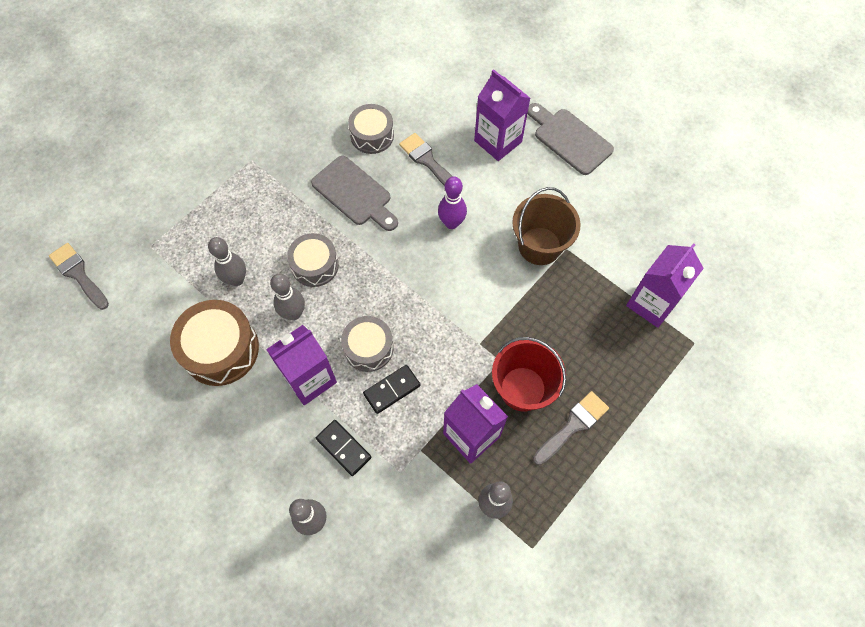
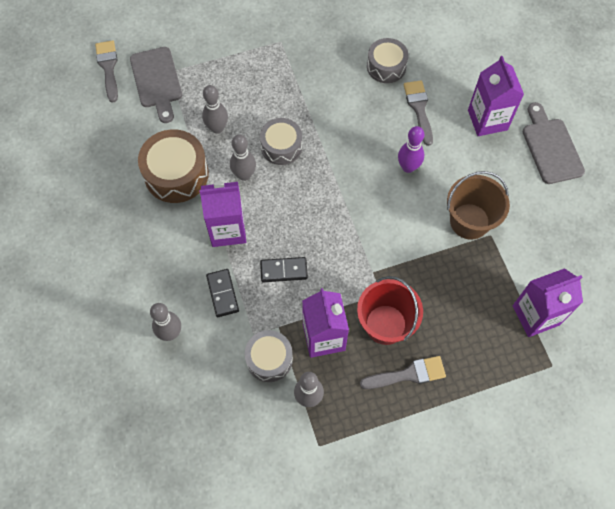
camera: 30 degrees right, 0 degrees up
(354, 193) = (344, 106): grey cutting board -> grey cutting board (157, 81)
(368, 348) = (285, 230): grey drum -> grey drum (269, 359)

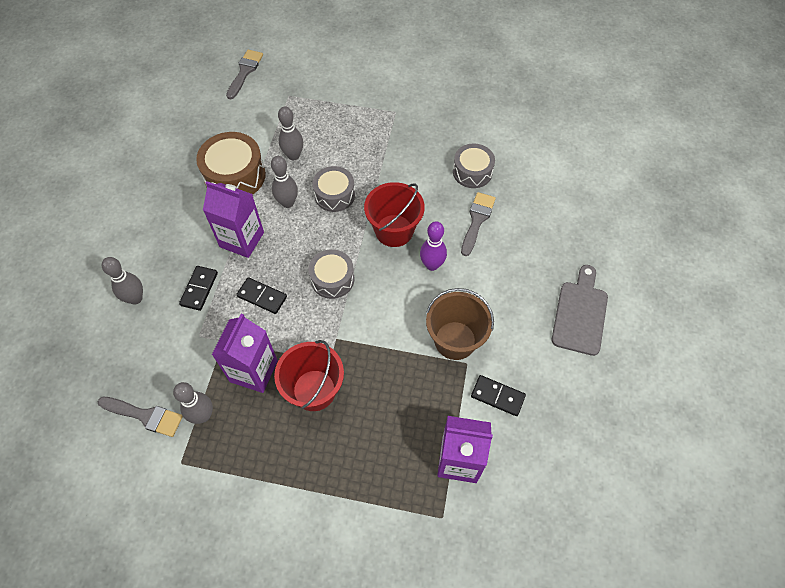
camera: 30 degrees right, 5 degrees down
(157, 81) = (274, 98): grey cutting board -> none
(269, 359) = (195, 364): grey drum -> grey drum (332, 279)
(356, 153) = (394, 230): none -> red bucket
(408, 374) = (302, 446): grey brush -> grey brush (145, 416)
(487, 120) = (534, 260): purple carton -> none
(531, 248) = (497, 396): none -> black domino

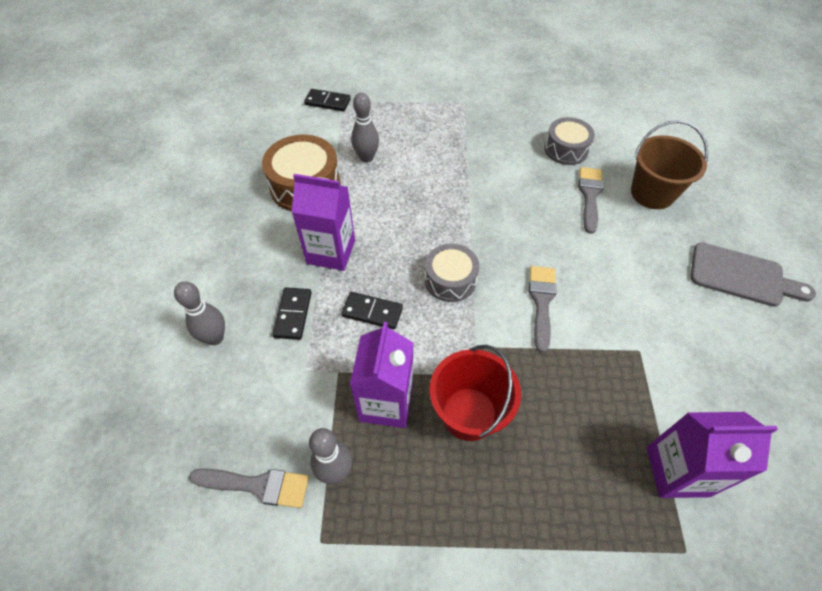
camera: 10 degrees left, 5 degrees down
(245, 72) = (290, 85): grey brush -> grey brush (541, 302)
(287, 203) = (374, 206): grey bowling pin -> none
(334, 195) = (424, 191): grey drum -> none
(394, 230) = (503, 218): red bucket -> none
(432, 265) = (558, 248): purple bowling pin -> none
(455, 340) = (616, 326): brown bucket -> brown bucket (652, 193)
(497, 396) = (690, 383): black domino -> black domino (327, 102)
(580, 314) = (741, 276): grey cutting board -> grey cutting board turned 105 degrees clockwise

